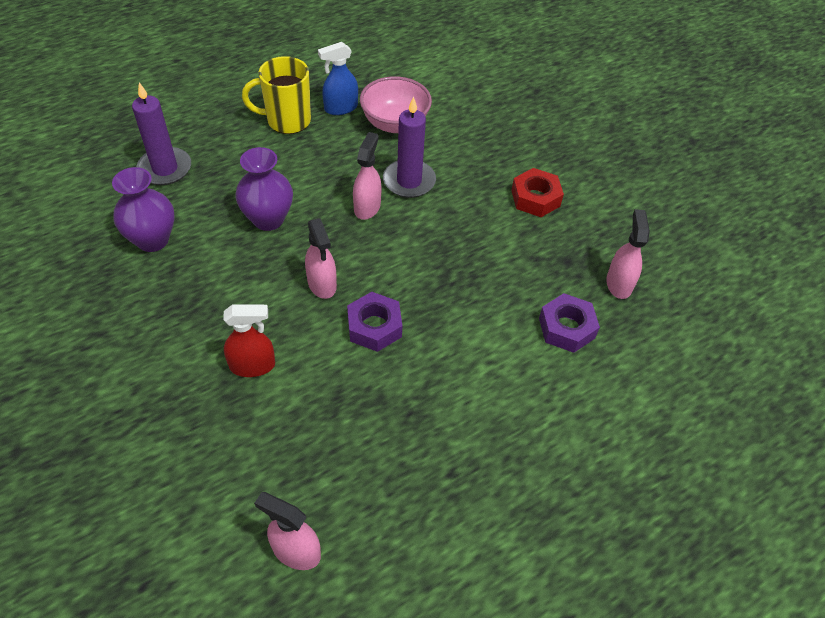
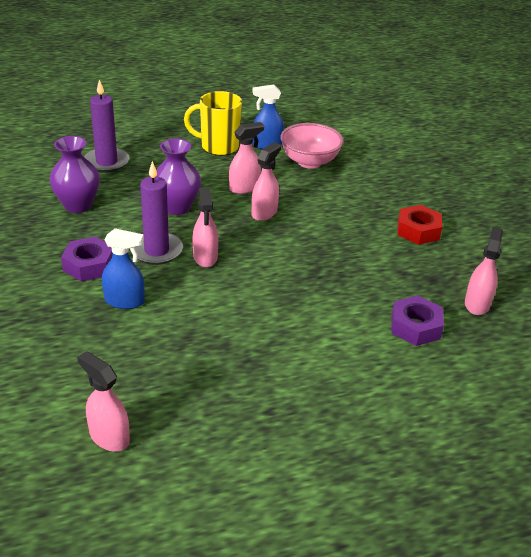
camera: 15 degrees right, 15 degrees down
(253, 365) = (125, 301): red spray bottle -> blue spray bottle
(334, 175) = (244, 188): none -> pink spray bottle
(374, 326) = (239, 294): purple nut -> purple nut (89, 265)
(409, 181) = (307, 201): purple candle -> purple candle (156, 251)

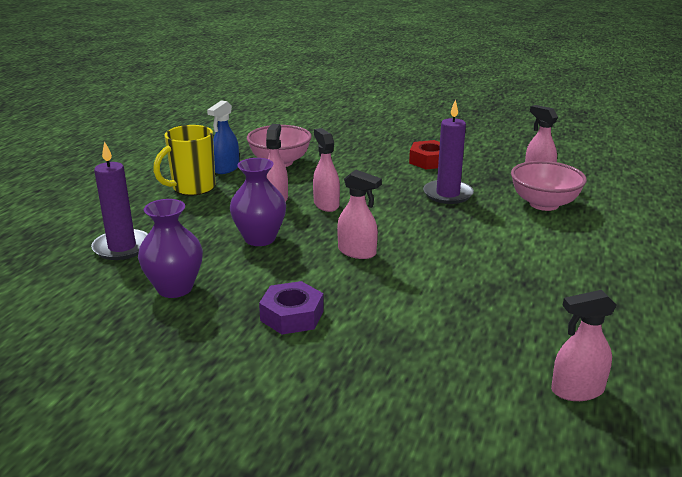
camera: 50 degrees left, 10 degrees down
(125, 301) = (376, 314): blue spray bottle -> none
(156, 251) = (316, 271): purple candle -> purple candle (447, 194)
(415, 327) = (544, 204): purple nut -> pink bowl

